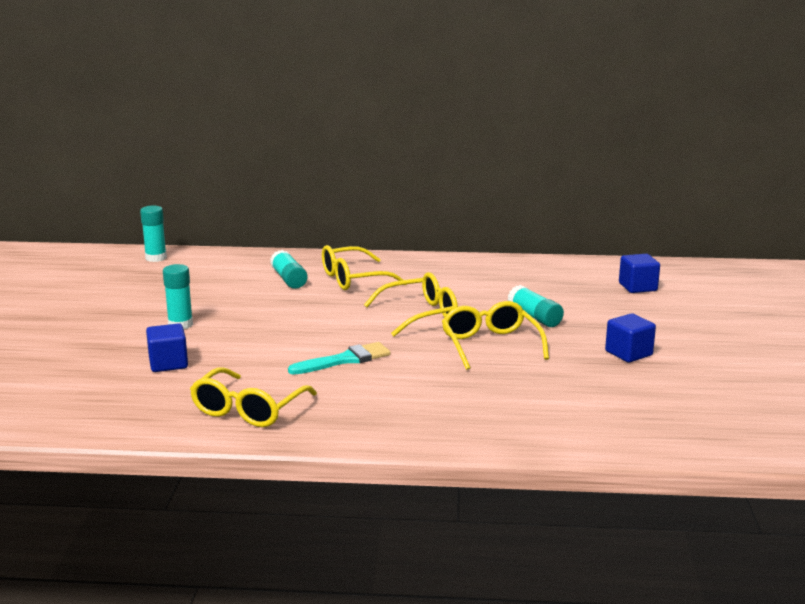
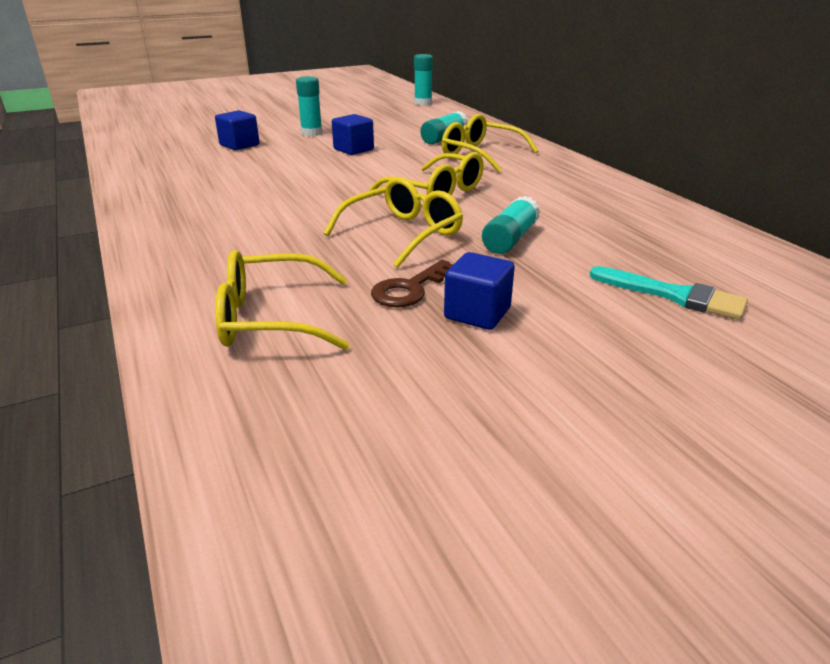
camera: 60 degrees right, 10 degrees up
(248, 410) = (174, 181): yellow glasses -> yellow glasses (270, 318)
(345, 360) = (299, 188): turquoise brush -> turquoise brush (674, 295)
(581, 363) = (410, 289): none -> brown key
(637, 287) = (713, 278): blue cube -> blue cube (353, 149)

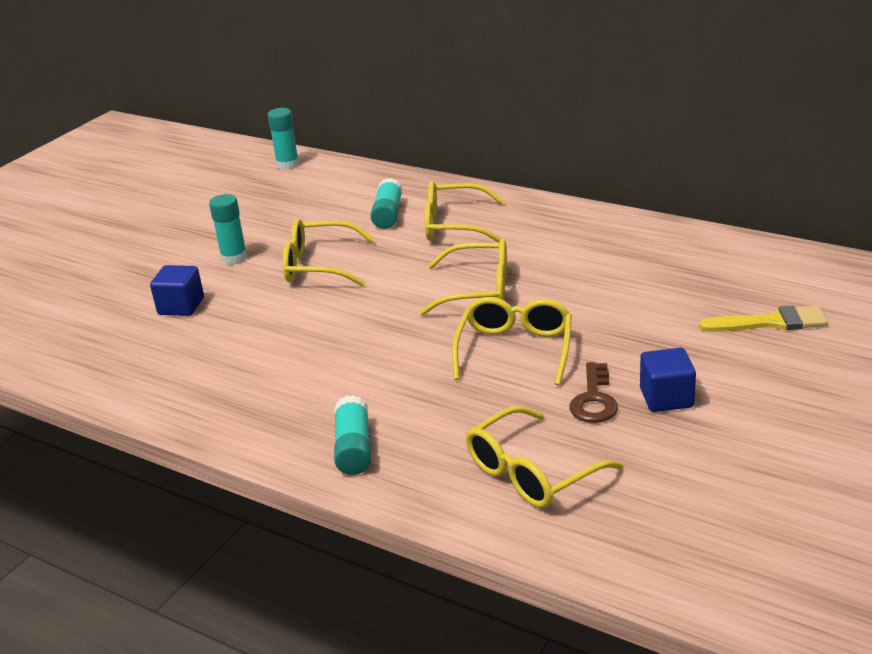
camera: 30 degrees left, 0 degrees up
(353, 149) = (319, 265): blue cube -> yellow glasses
(510, 239) = (604, 318): turquoise glue stick -> turquoise glue stick (354, 448)
(674, 295) = (770, 322): turquoise brush -> yellow brush

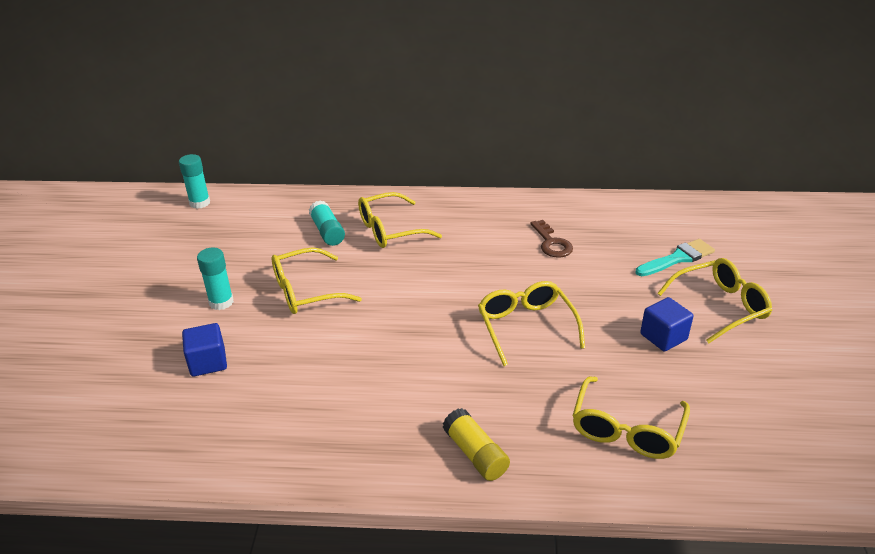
camera: 30 degrees left, 5 degrees up
(354, 448) = (475, 454): turquoise glue stick -> yellow glue stick
(478, 290) = (456, 282): yellow glasses -> yellow glasses (720, 306)
(594, 399) = (617, 353): brown key -> brown key (551, 243)
(770, 322) = (677, 258): yellow brush -> turquoise brush

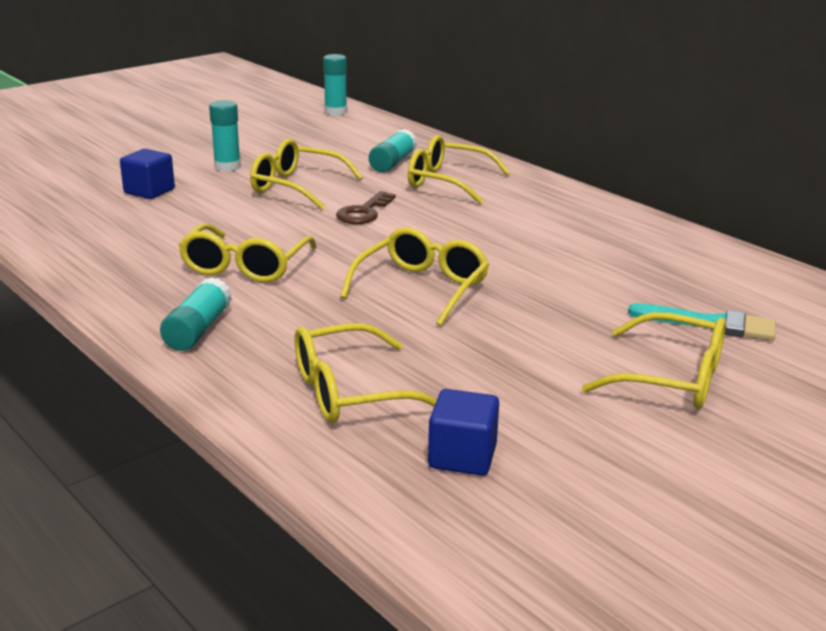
camera: 45 degrees right, 10 degrees down
(405, 383) = (245, 267): none -> yellow glasses
(475, 454) = (198, 329): yellow glue stick -> turquoise glue stick
(551, 243) = (585, 252): brown key -> brown key (364, 212)
(663, 337) = (544, 362): blue cube -> blue cube (462, 456)

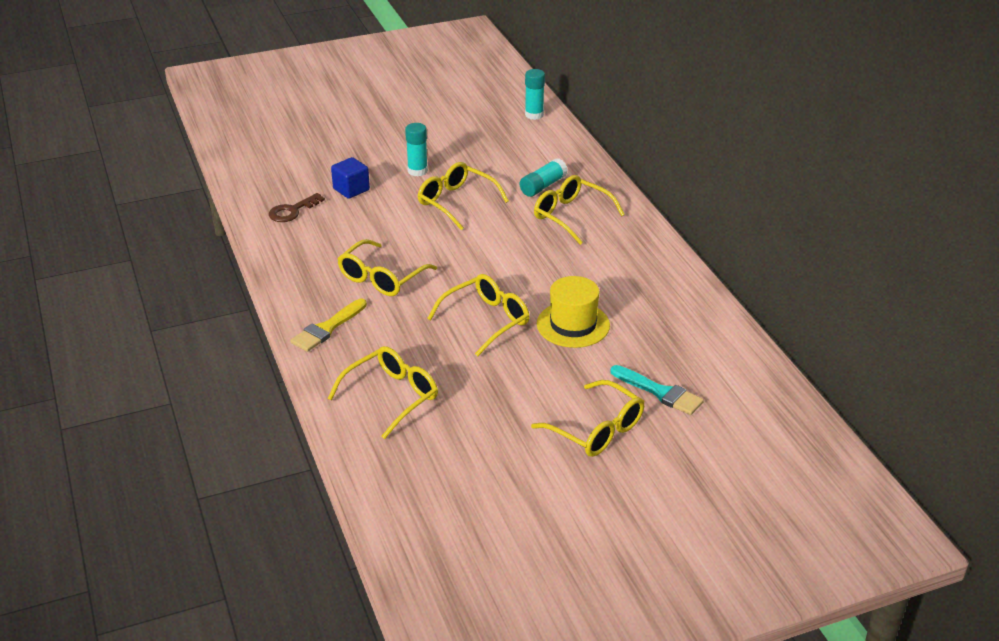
camera: 20 degrees right, 10 degrees up
(198, 329) = (327, 328): turquoise glue stick -> yellow brush
(349, 392) = (392, 396): yellow glasses -> yellow glasses turned 135 degrees clockwise
(364, 212) = (489, 239): brown key -> brown key (292, 211)
(462, 456) = (429, 456): blue cube -> none
(538, 275) = (573, 325): none -> yellow hat

